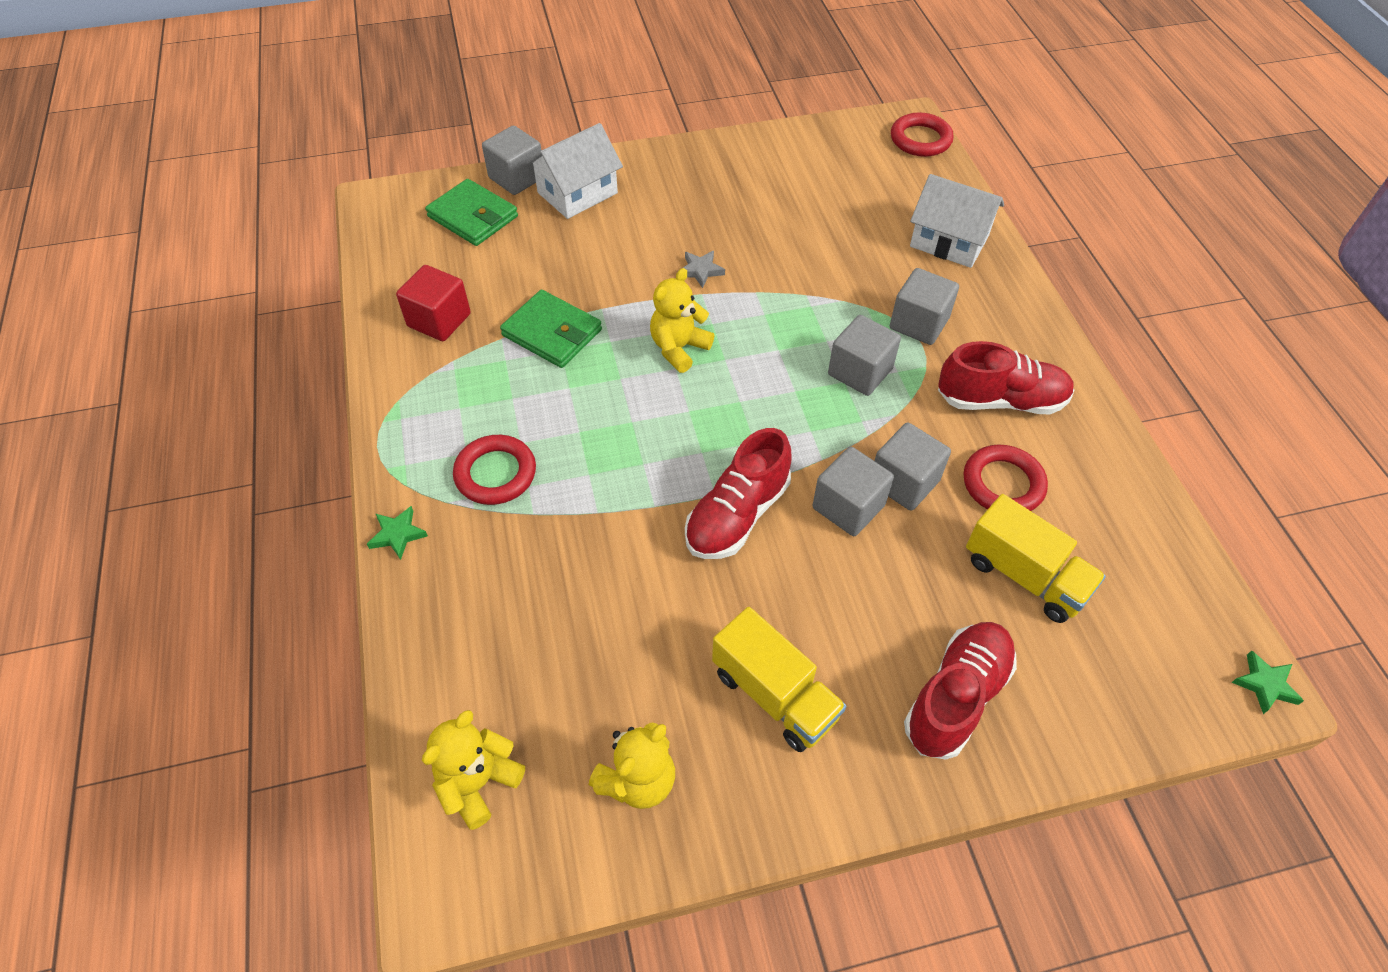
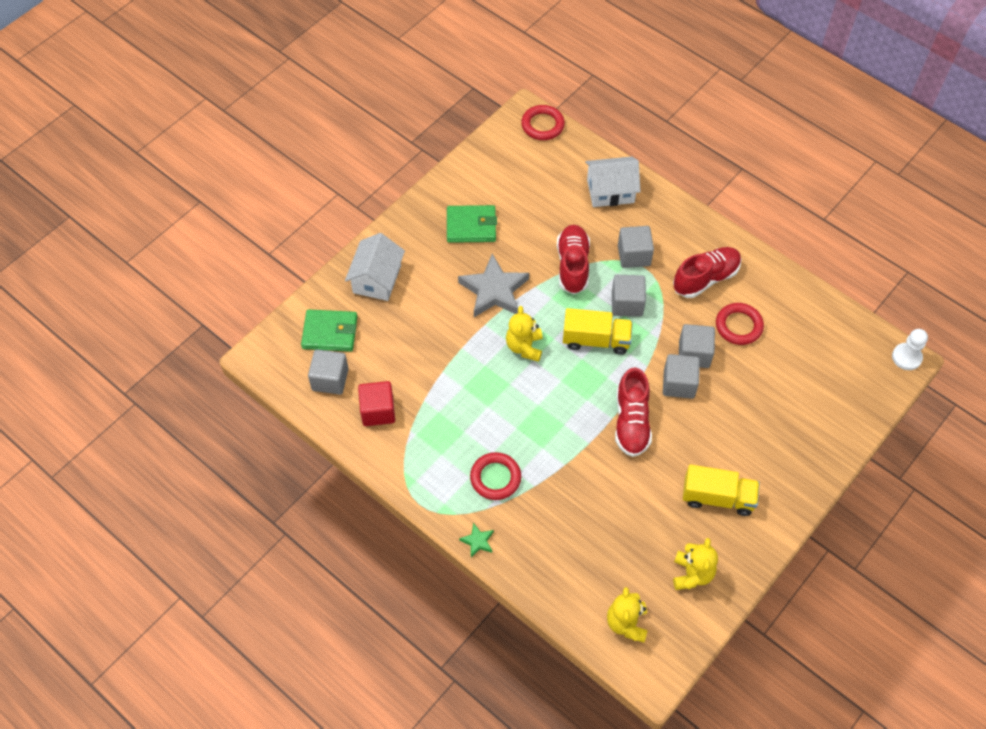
camera: 35 degrees left, 5 degrees up
(517, 178) = (330, 290): grey cube -> grey cube (330, 379)
(552, 332) = (448, 379): green wallet -> green wallet (471, 226)
(700, 270) = (494, 290): grey star -> grey star, size x2.25
(956, 697) = (792, 447): red shoe -> red shoe (572, 265)
(1024, 576) = (780, 369): yellow truck -> yellow truck (596, 340)
(1265, 684) = (906, 357): green star -> white pawn

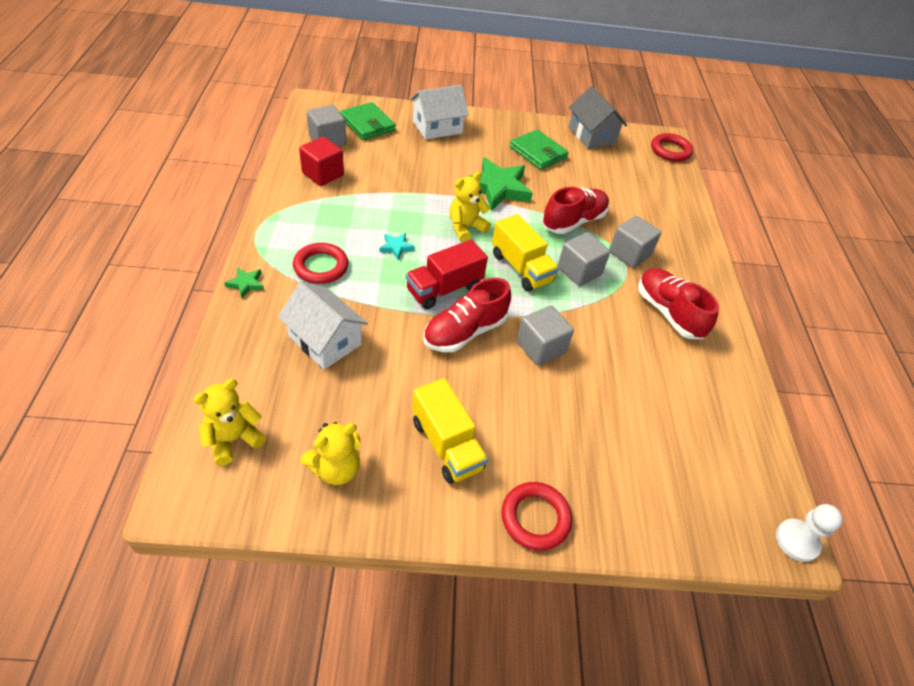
camera: 45 degrees right, 10 degrees down
(479, 167) = (591, 135): none -> grey house
(494, 290) = (497, 188): grey star -> green star
(511, 411) = (396, 247): none -> turquoise star
(580, 407) = (444, 289): none -> red truck
(610, 191) = (668, 212): white house -> white house (325, 340)
(694, 354) = (584, 343): grey cube -> none
(705, 278) = (668, 313): red shoe -> red shoe turned 135 degrees counterclockwise
(738, 326) = (651, 362): red ring -> red ring (535, 518)

